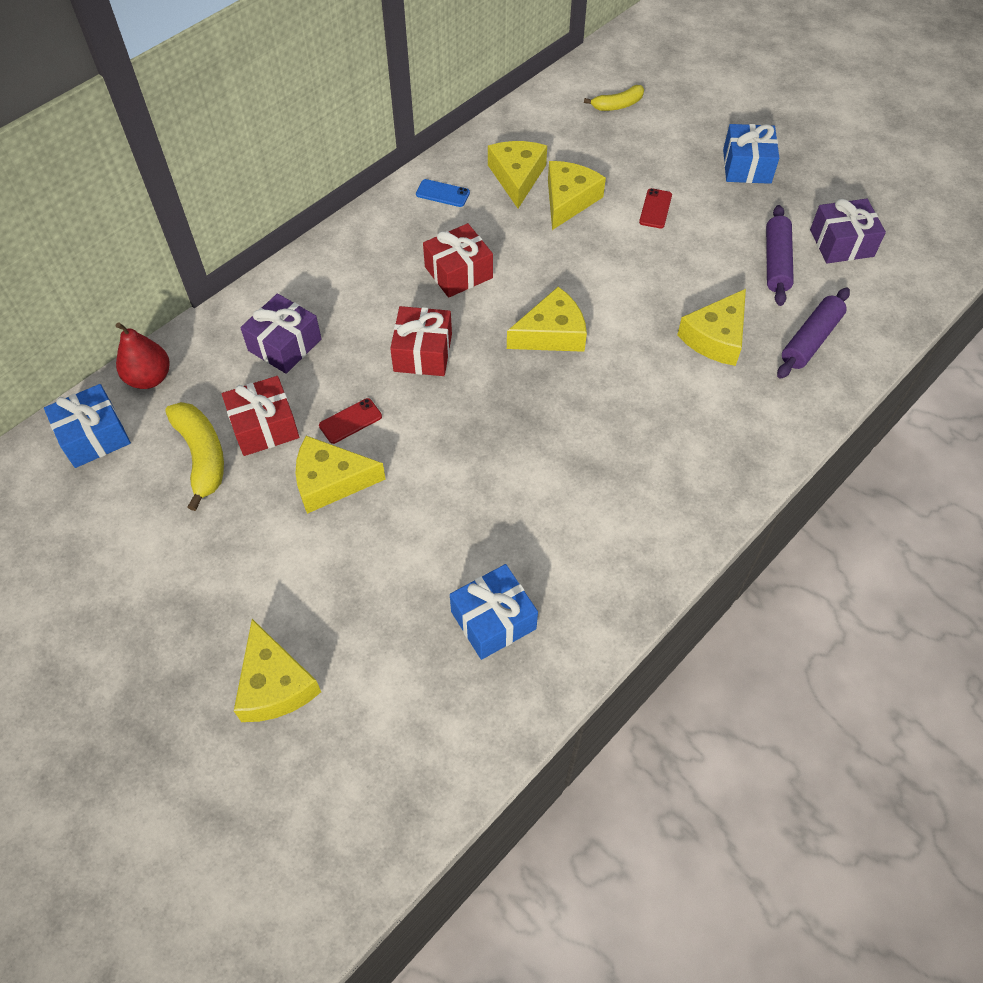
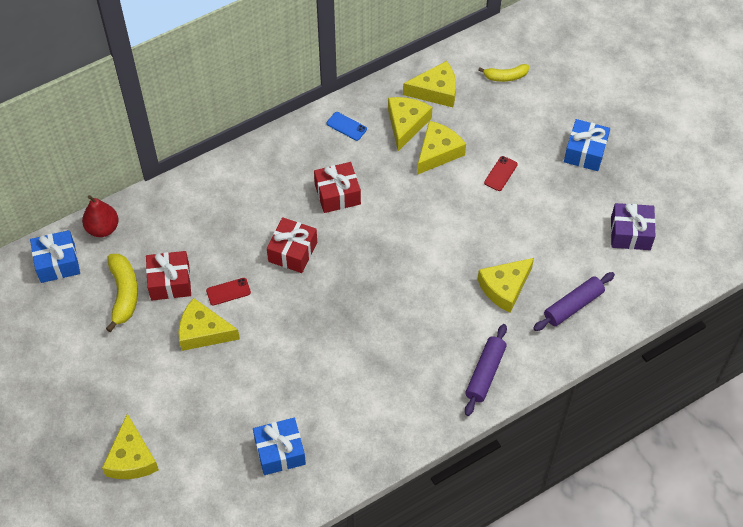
camera: 15 degrees right, 0 degrees up
(284, 345) = (199, 224): purple gift -> none
(552, 333) = (388, 258): yellow cheese -> yellow cheese (436, 91)
(776, 262) = (574, 238): purple rolling pin -> purple rolling pin (485, 373)

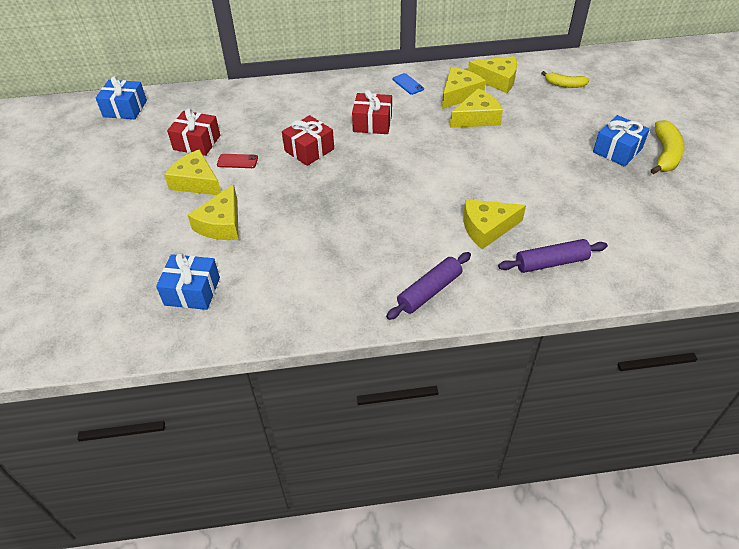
camera: 25 degrees right, 10 degrees down
(103, 228) = (174, 97): red pear -> none
(124, 294) = (156, 140): yellow banana -> yellow banana (665, 154)
(131, 458) = (66, 252): yellow cheese -> yellow cheese (221, 224)
(500, 173) = (527, 145): red phone -> none
(630, 233) = (639, 221): purple gift -> none

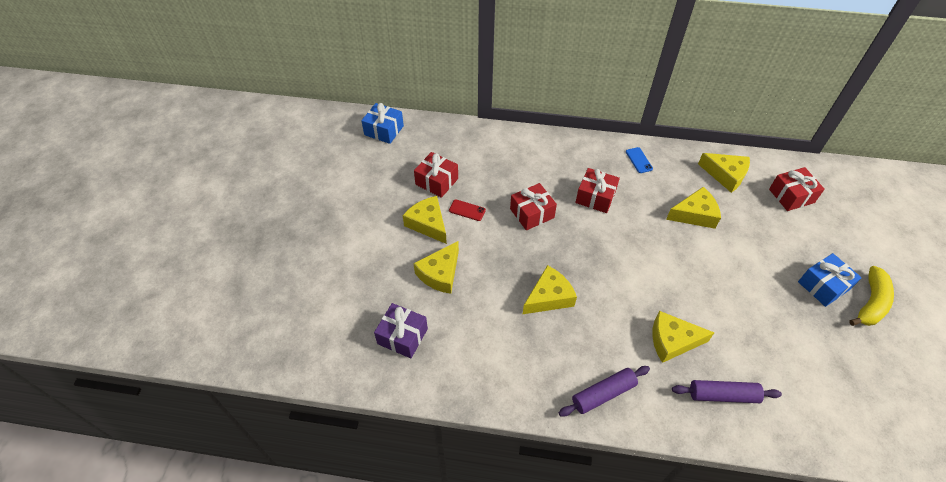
camera: 15 degrees right, 5 degrees up
(192, 291) = (402, 336): blue gift -> purple gift
(459, 94) = (684, 183): yellow cheese -> yellow cheese (549, 297)
(564, 85) = (791, 196): yellow banana -> red gift

